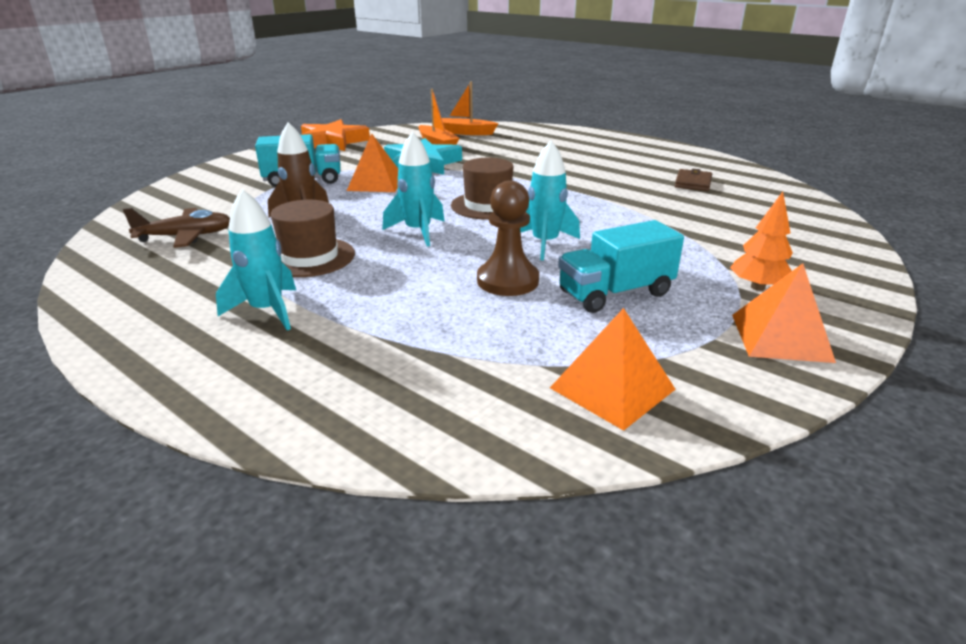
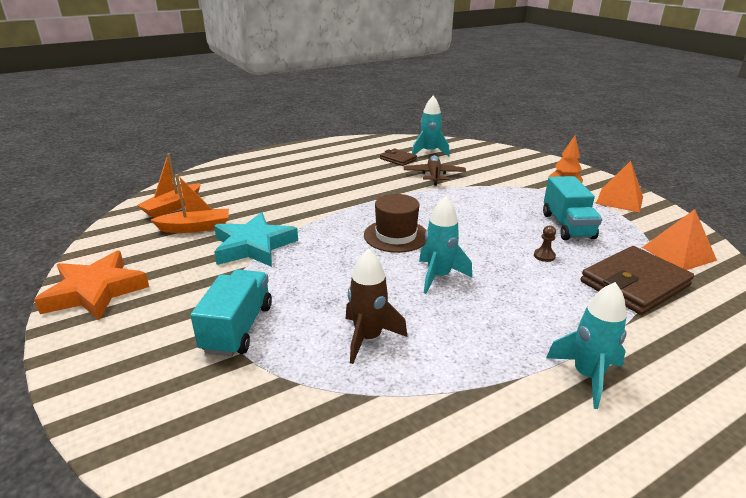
camera: 70 degrees left, 0 degrees up
(186, 236) = (381, 438): brown plane -> brown plane (434, 175)
(309, 257) = (476, 342): brown hat -> none
(376, 183) = (292, 280): orange pyramid -> none
(478, 343) = (634, 284): none -> brown wallet
(507, 281) = (544, 256): brown pawn -> brown pawn, size x0.47
(545, 243) = (484, 230): turquoise rocket -> turquoise rocket (429, 152)

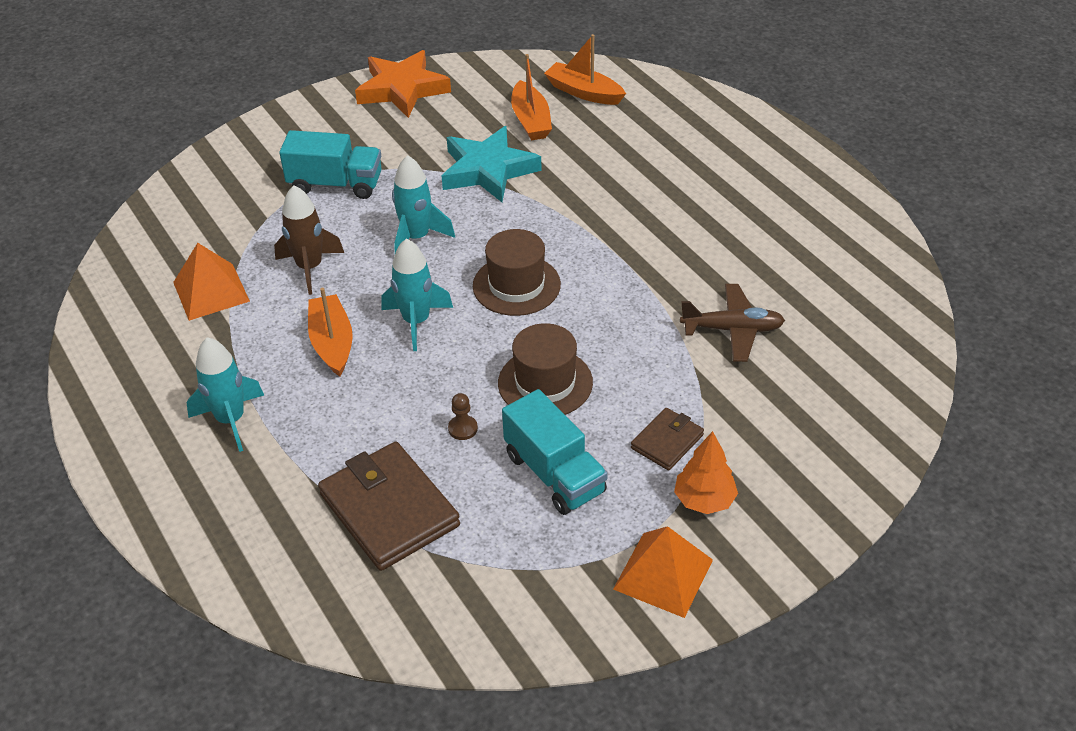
camera: 90 degrees right, 15 degrees up
(398, 159) = (799, 286): brown wallet -> brown wallet (667, 441)
(429, 152) = (846, 327): turquoise rocket -> turquoise rocket (416, 238)
(470, 318) = (332, 343): none -> orange boat
(491, 227) = (545, 383): none -> brown hat
(567, 226) = (554, 473): turquoise truck -> turquoise truck turned 120 degrees counterclockwise
(678, 254) = (468, 593): orange pyramid -> orange pyramid (211, 291)

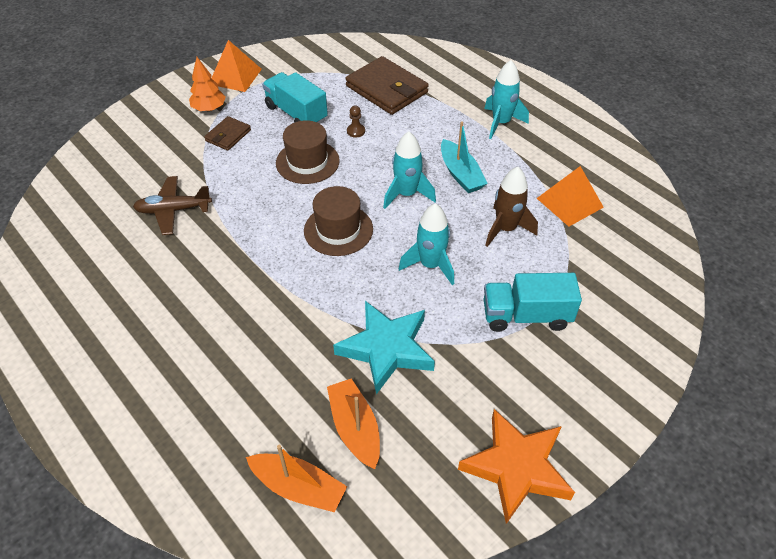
camera: 170 degrees right, 5 degrees up
(332, 343) = (460, 174): orange boat -> turquoise boat

